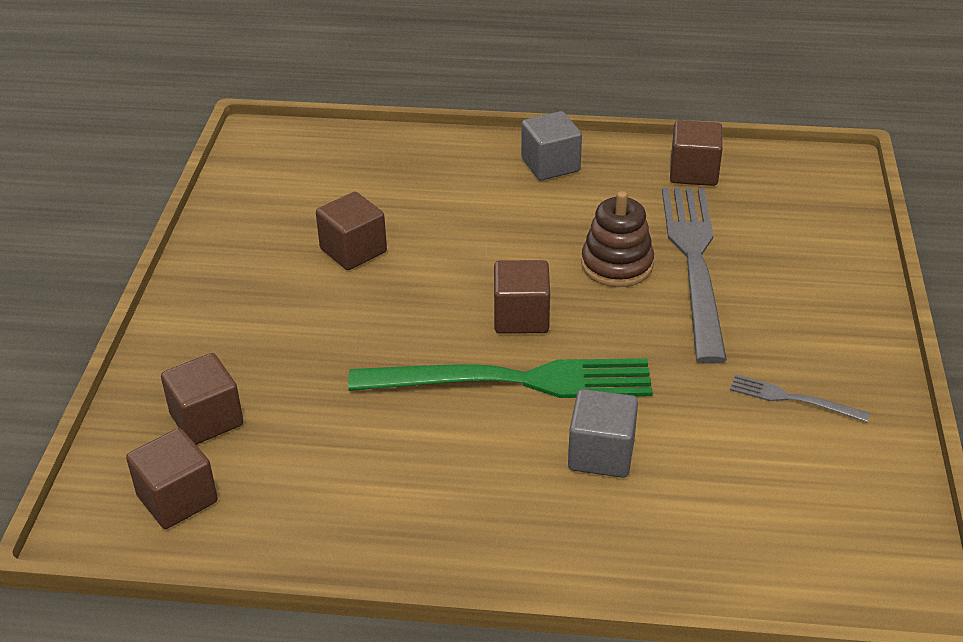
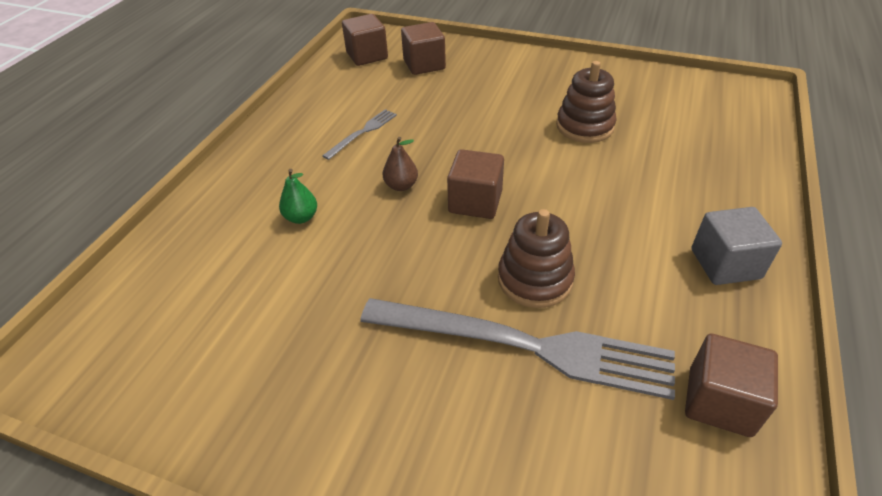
camera: 105 degrees right, 5 degrees up
(353, 250) = (584, 126): brown cube -> brown stacking toy
(513, 381) = (401, 186): green fork -> brown pear
(601, 454) = (301, 217): grey cube -> green pear
(793, 399) = (289, 364): grey fork -> grey fork (362, 132)

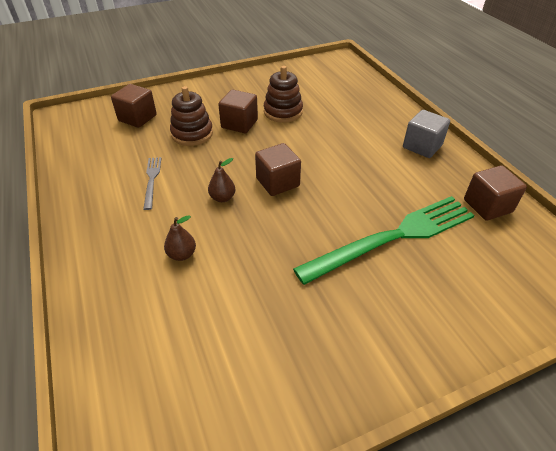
camera: 45 degrees left, 0 degrees up
(301, 217) = (182, 254): green pear -> brown pear
(367, 56) = (84, 129): brown cube -> brown cube (239, 124)
(525, 345) = (393, 237): grey fork -> green fork
(535, 279) = (357, 203): brown stacking toy -> brown stacking toy (192, 134)

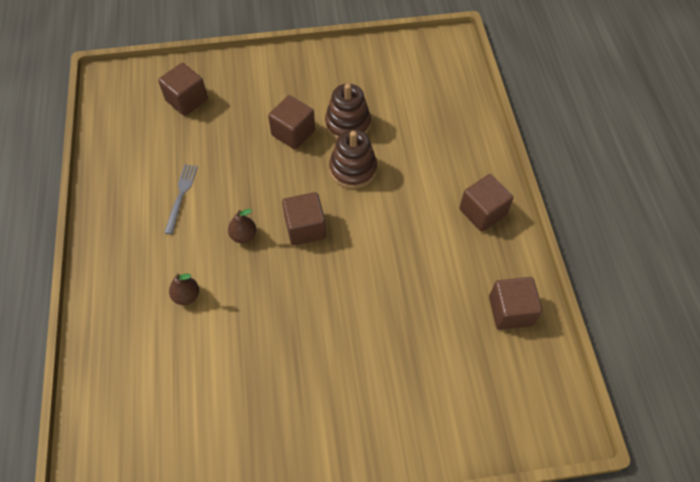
camera: 15 degrees right, 15 degrees up
(192, 134) = (238, 137): brown stacking toy -> brown stacking toy (353, 169)
(393, 237) = (393, 326): green fork -> none
(422, 146) = (482, 212): grey cube -> brown cube

